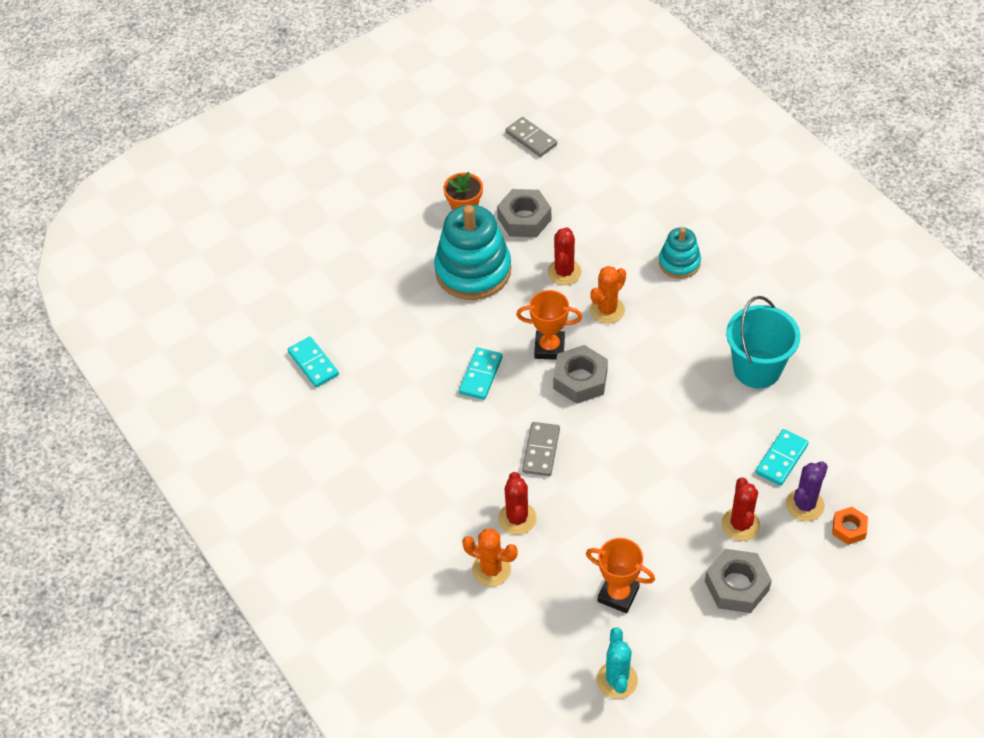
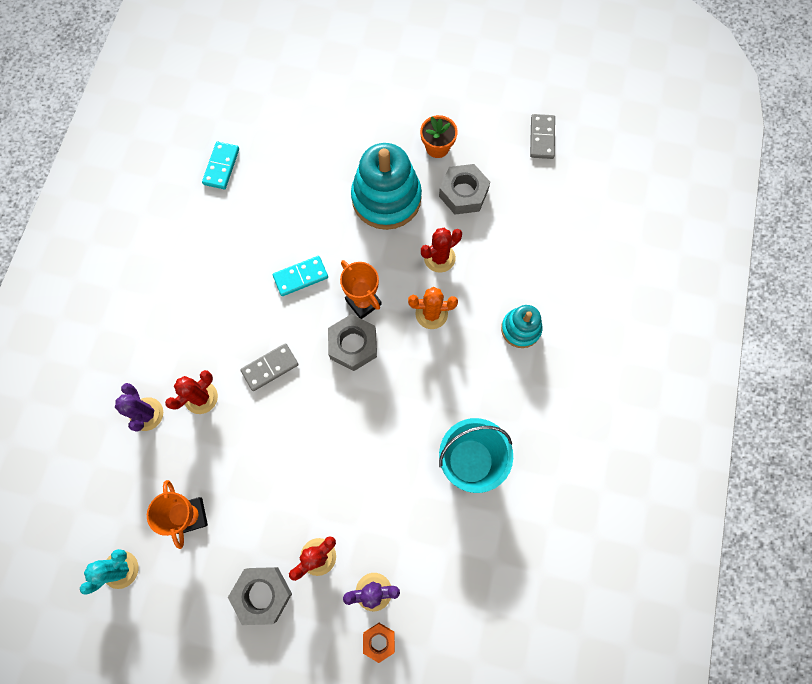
camera: 45 degrees right, 20 degrees up
(491, 569) = (146, 414): orange cactus -> purple cactus
(781, 459) = (402, 542): turquoise domino -> none

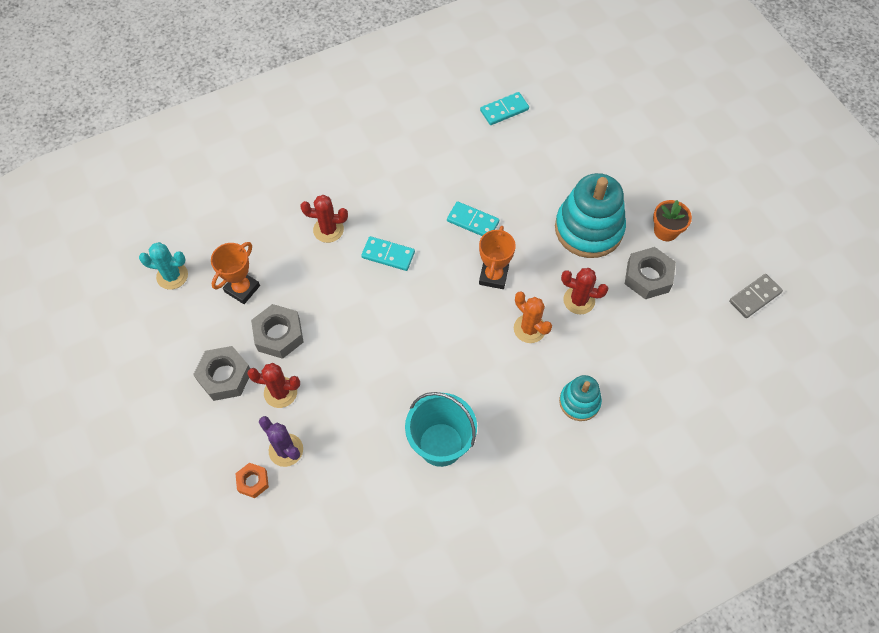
camera: 50 degrees right, 10 degrees down
(146, 414) = (288, 207): purple cactus -> none
(270, 367) = (388, 255): grey domino -> turquoise domino
(353, 345) = (455, 294): grey nut -> grey nut (279, 335)

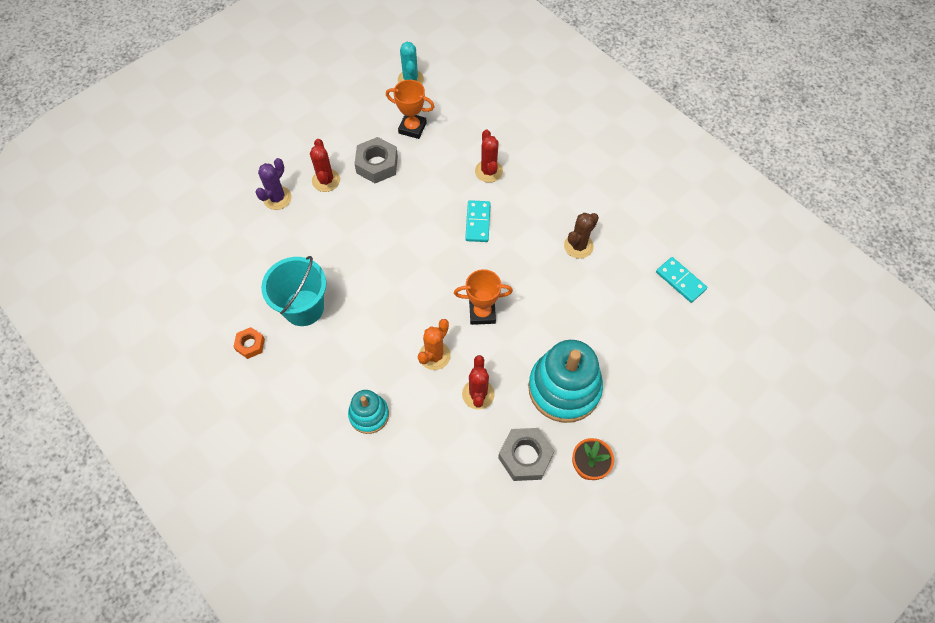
camera: 75 degrees right, 0 degrees up
(225, 376) = (331, 140): grey nut -> none
(253, 481) = (247, 184): orange nut -> orange nut (250, 345)
(443, 177) = (578, 246): none -> brown cactus
(472, 221) = (536, 282): turquoise domino -> none
(755, 297) = (534, 575): grey domino -> none

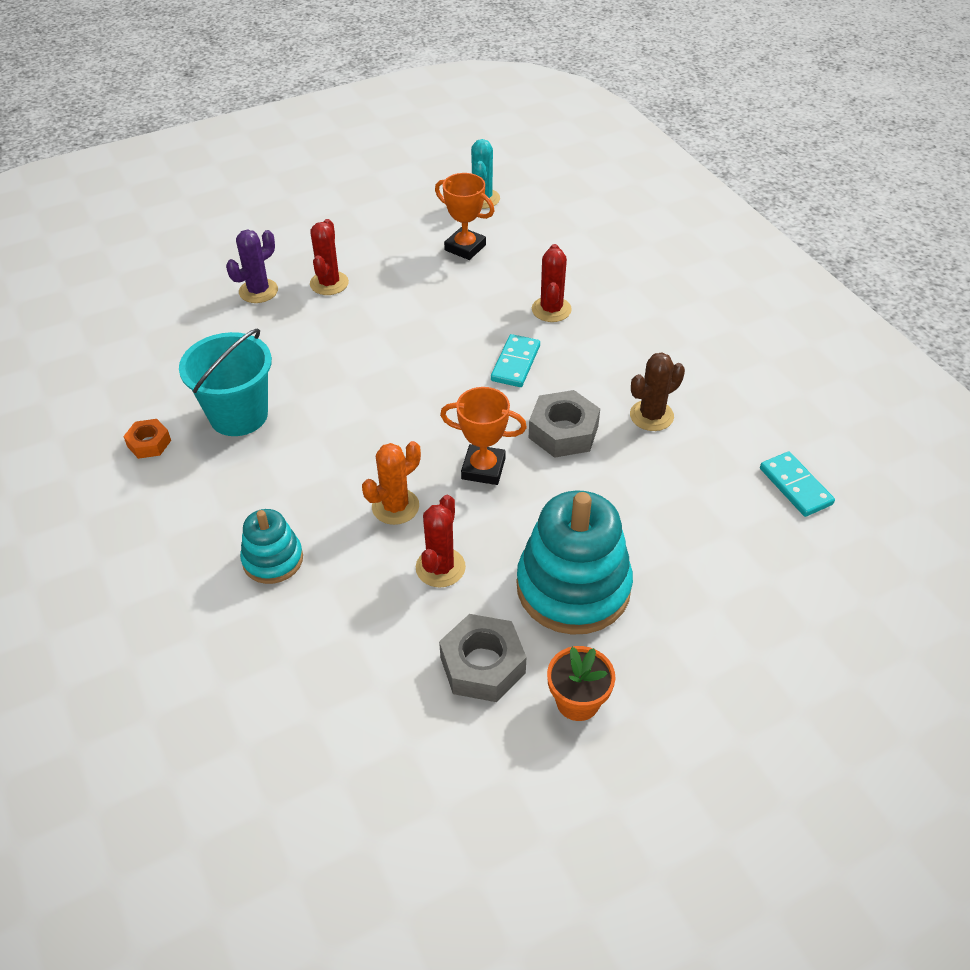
camera: 15 degrees right, 15 degrees down
(377, 164) = (403, 278): grey nut -> grey nut (563, 432)

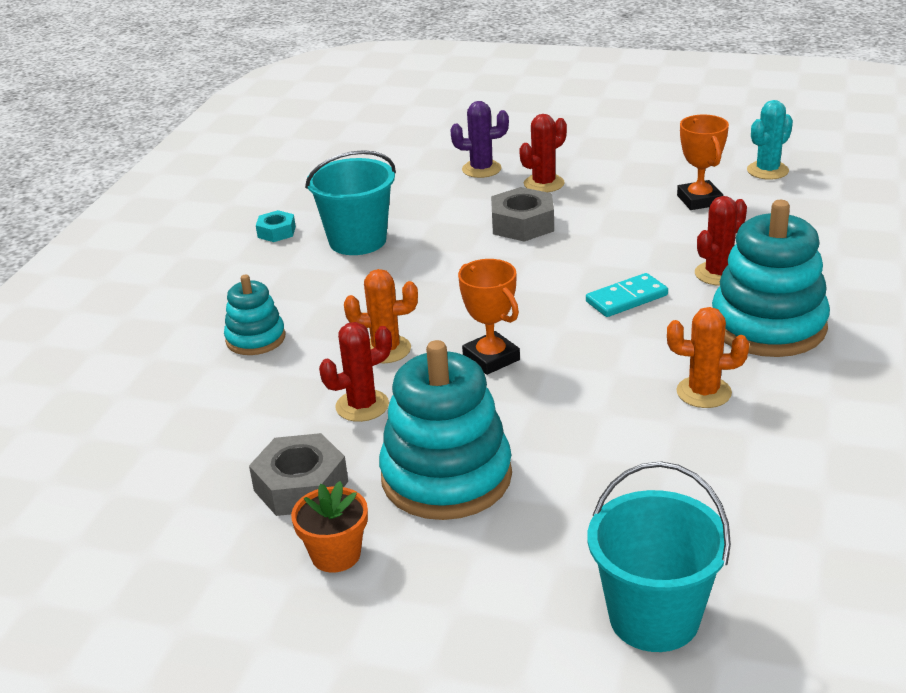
camera: 45 degrees right, 15 degrees down
(149, 443) = (276, 232): orange nut -> turquoise nut
(563, 432) = (599, 365): grey nut -> grey nut (522, 224)
(630, 339) = (768, 326): none -> turquoise stacking toy
(651, 416) = (703, 392): brown cactus -> orange cactus
(795, 486) = (780, 519): turquoise domino -> none
(810, 603) = (654, 618): none -> turquoise bucket

